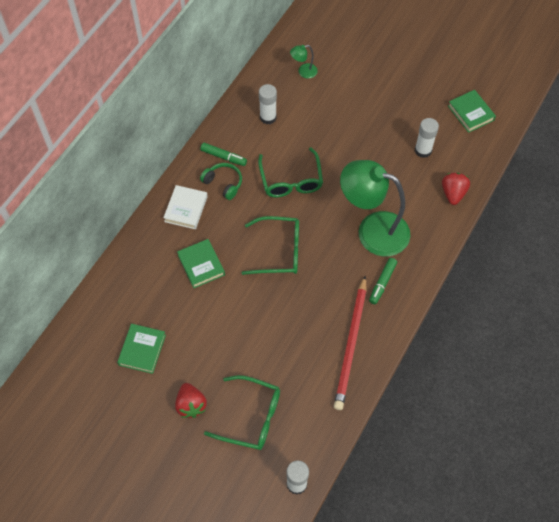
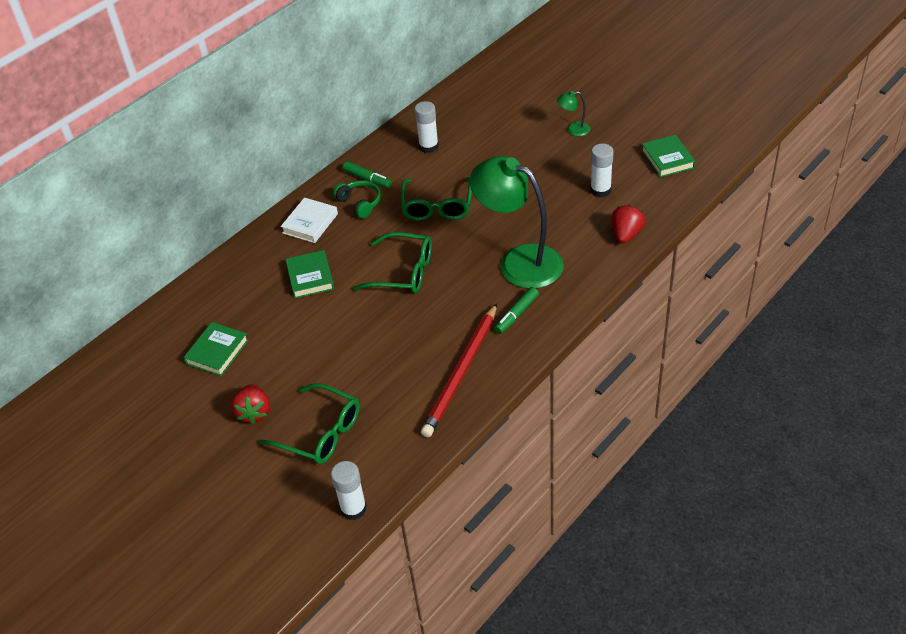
camera: 15 degrees right, 15 degrees down
(303, 72) = (481, 108): green lamp -> green lamp (573, 130)

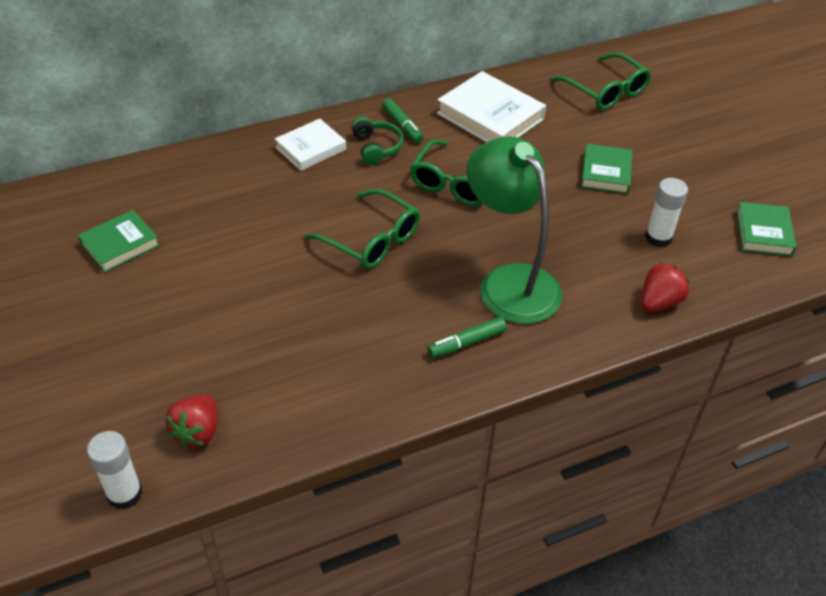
camera: 20 degrees right, 0 degrees up
(254, 412) = (106, 328): red strawberry -> red strawberry (198, 432)
(310, 277) = (270, 205): green book -> green book (606, 173)
(320, 433) = (156, 383): green glasses -> green glasses (605, 91)
(428, 146) = (490, 116): white glue stick -> white book
(461, 372) = (357, 384): red pencil -> none
(573, 130) = (667, 157): green lamp -> none

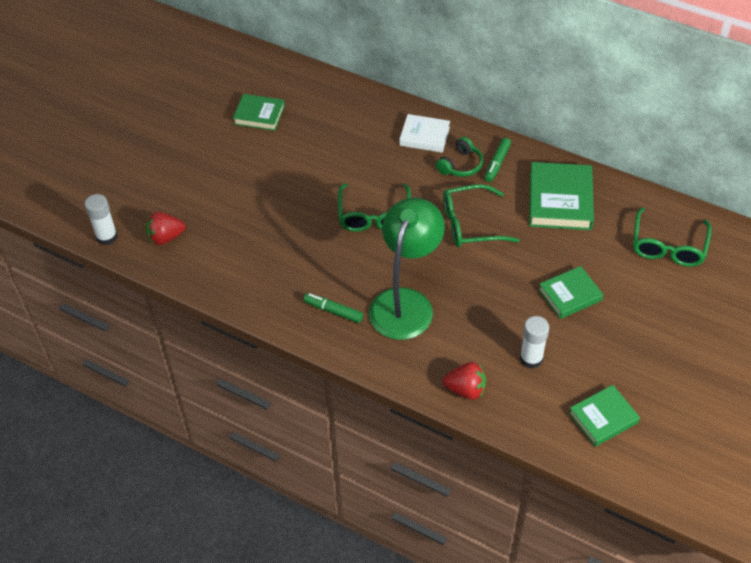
camera: 55 degrees right, 5 degrees up
(490, 116) = (560, 200): white book -> green book

